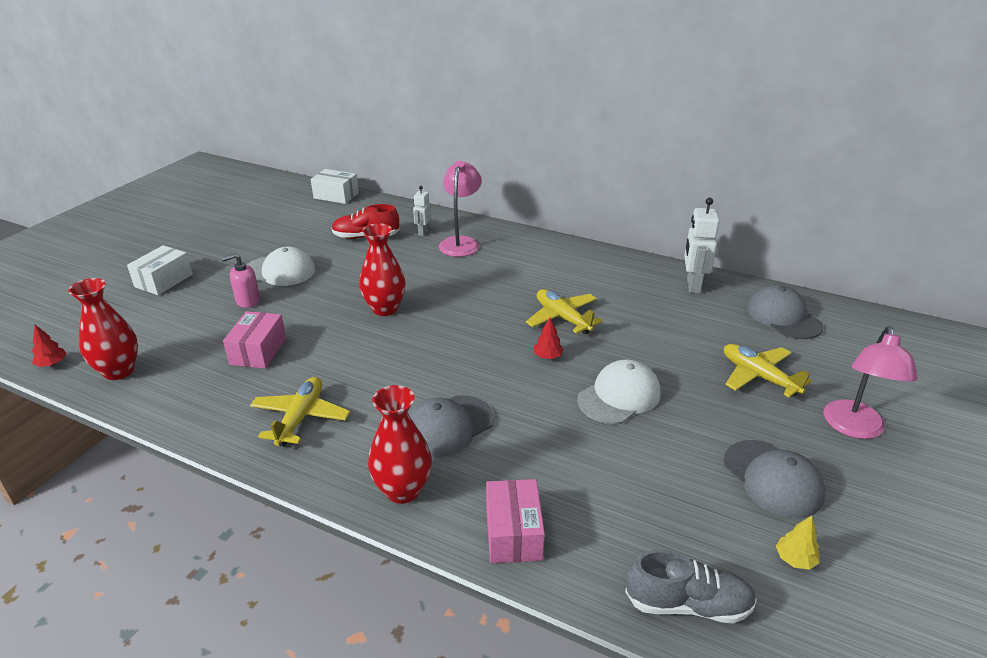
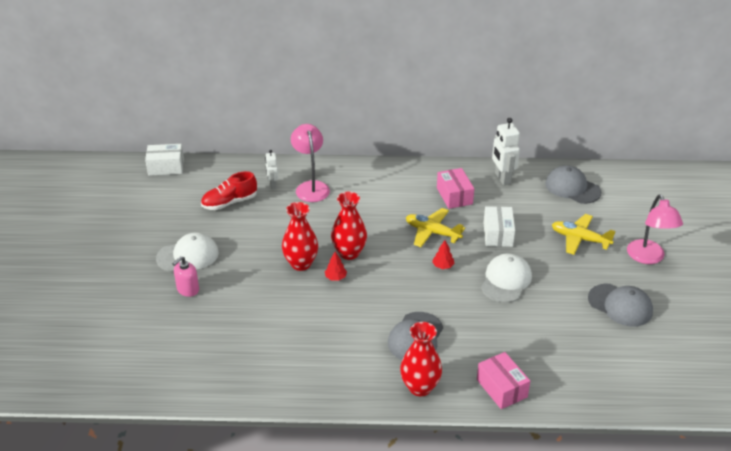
camera: 25 degrees left, 5 degrees up
(52, 364) = (85, 390): red tree -> red tree (335, 277)
(119, 371) = (146, 377): red vase -> red vase (349, 253)
(164, 281) = (98, 293): white box -> white box (498, 234)
(258, 351) = (237, 327): pink box -> pink box (454, 196)
(300, 418) = (314, 365): yellow plane -> none
(688, 604) = (614, 391): grey shoe -> none
(795, 559) = (653, 348): yellow tree -> none

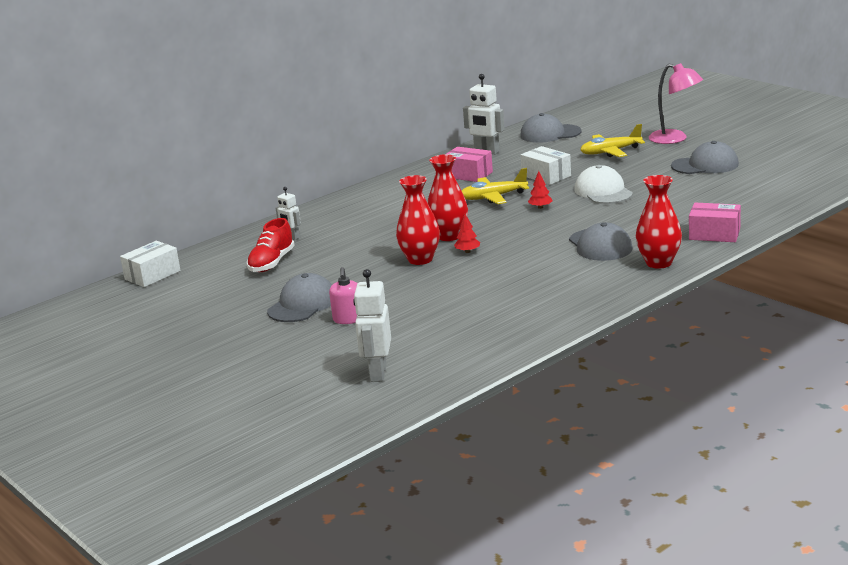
camera: 40 degrees left, 15 degrees down
(130, 353) = (377, 373): none -> white robot
(188, 255) = (302, 304): white cap -> grey cap
(311, 187) = (331, 223): pink lamp -> none

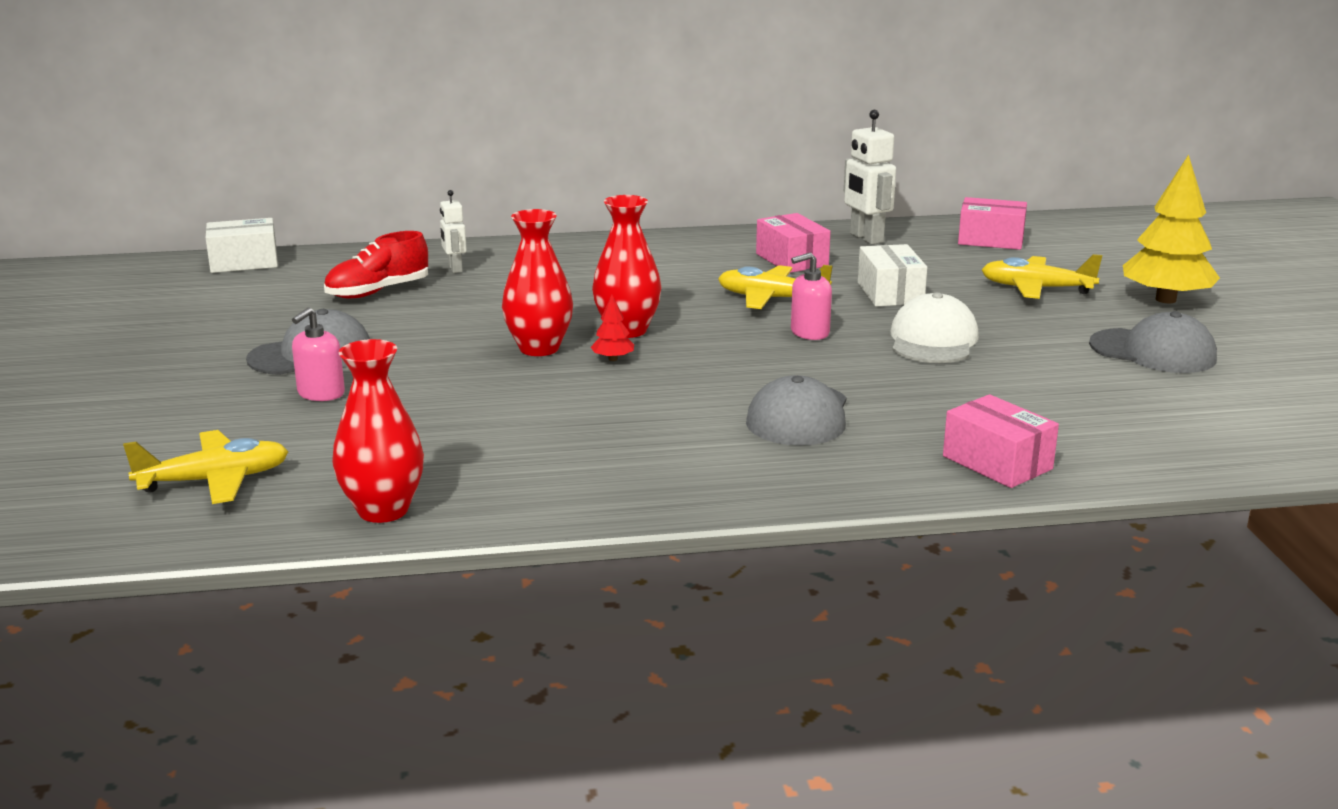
camera: 30 degrees right, 0 degrees up
(377, 373) = (214, 481): white robot -> yellow plane
(540, 207) = (809, 332): red tree -> pink soap dispenser
(550, 134) = (990, 240): grey cap -> pink box
(659, 263) = (837, 475): red vase -> red vase (383, 510)
(675, 139) = (1166, 299): pink lamp -> yellow tree

